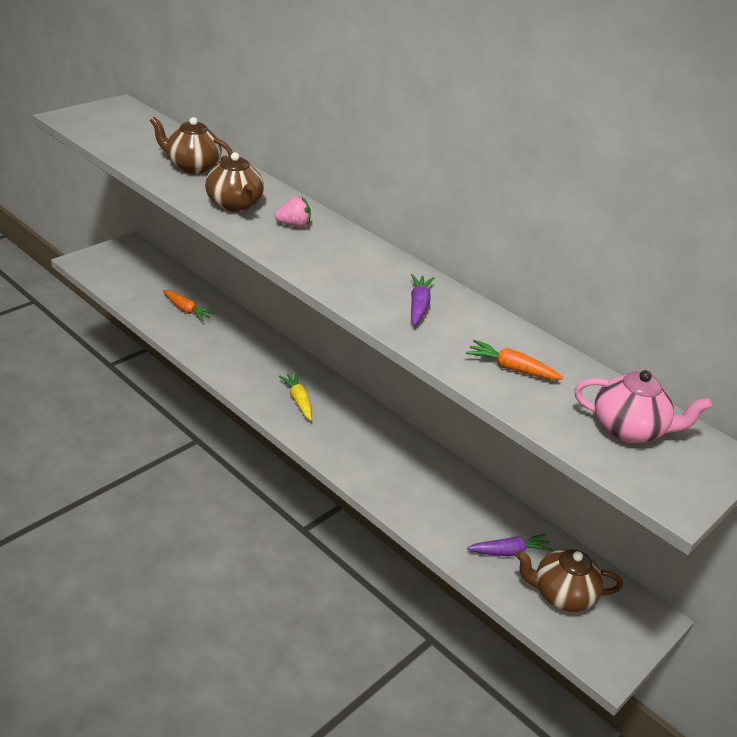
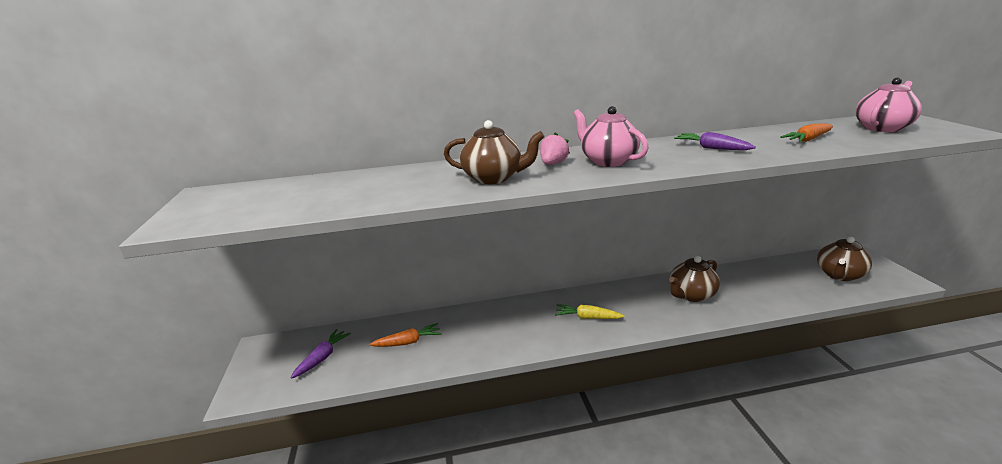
camera: 50 degrees left, 10 degrees down
(192, 166) = (395, 183): brown teapot -> brown teapot (691, 295)
(324, 251) = (607, 161): none -> pink teapot
(509, 552) = (795, 280): purple carrot -> purple carrot (322, 357)

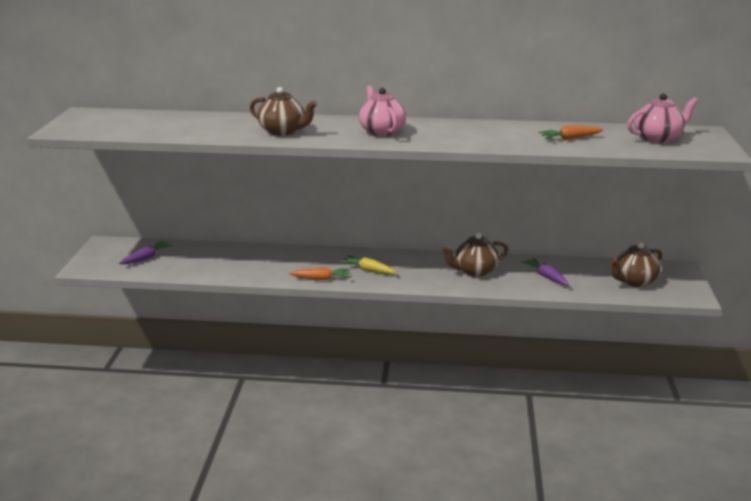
camera: 15 degrees right, 0 degrees up
(408, 342) = (214, 260): orange carrot -> orange carrot (321, 279)
(553, 164) = (338, 127): pink strawberry -> none
(711, 148) = (478, 134): purple carrot -> purple carrot (545, 276)

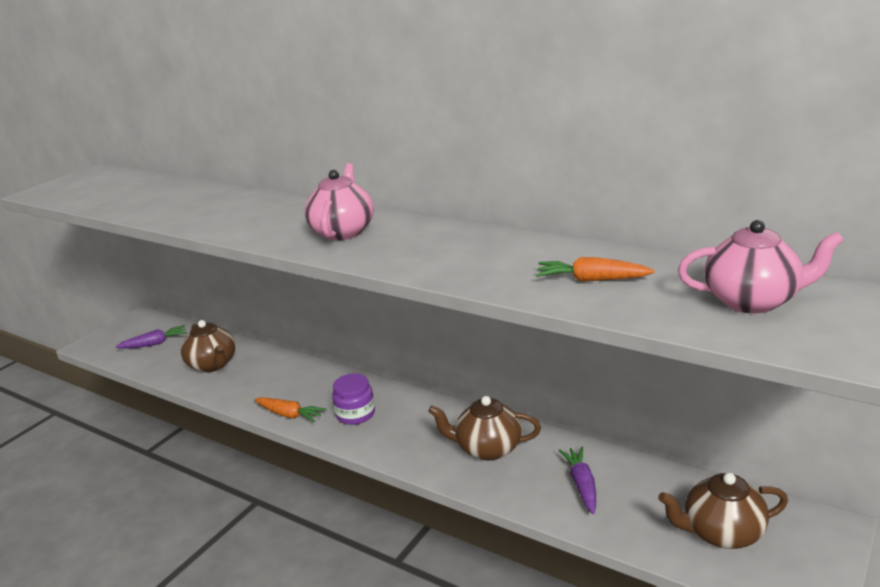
camera: 30 degrees right, 0 degrees up
(283, 131) = (234, 218): brown teapot -> brown teapot (213, 365)
(368, 270) = (355, 414): yellow carrot -> purple jar

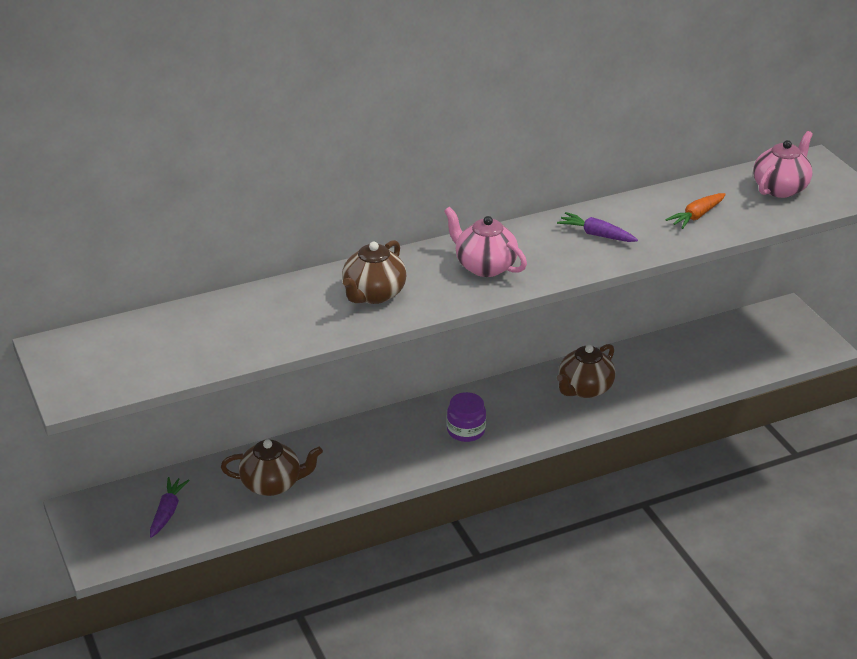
camera: 60 degrees left, 10 degrees up
(289, 415) = (424, 465): orange carrot -> none
(582, 485) = (664, 370): purple carrot -> purple carrot (596, 235)
(721, 533) = (756, 345): brown teapot -> brown teapot (373, 294)

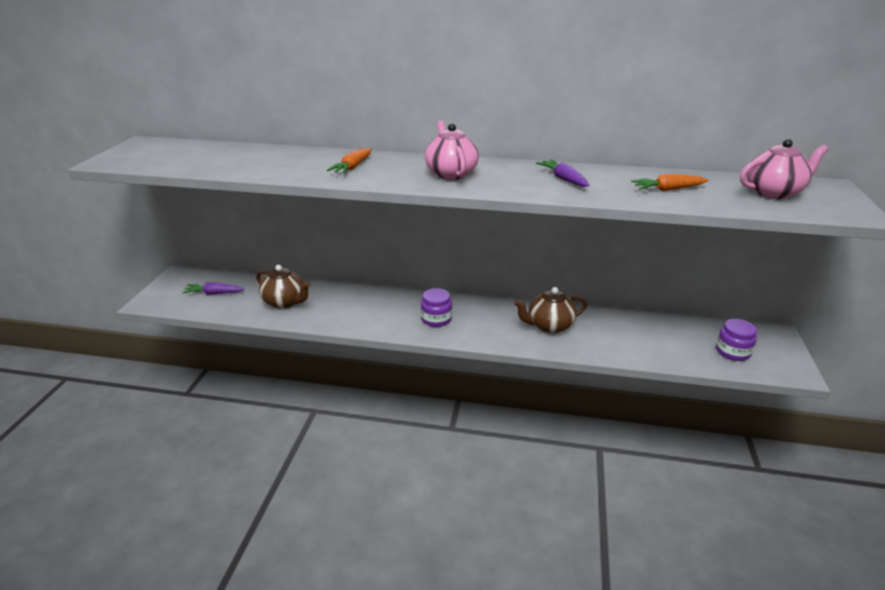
camera: 35 degrees right, 5 degrees down
(167, 512) = (214, 293): purple carrot -> purple carrot turned 135 degrees counterclockwise
(373, 294) = (352, 167): brown teapot -> orange carrot
(765, 347) = (732, 352): none -> purple jar

